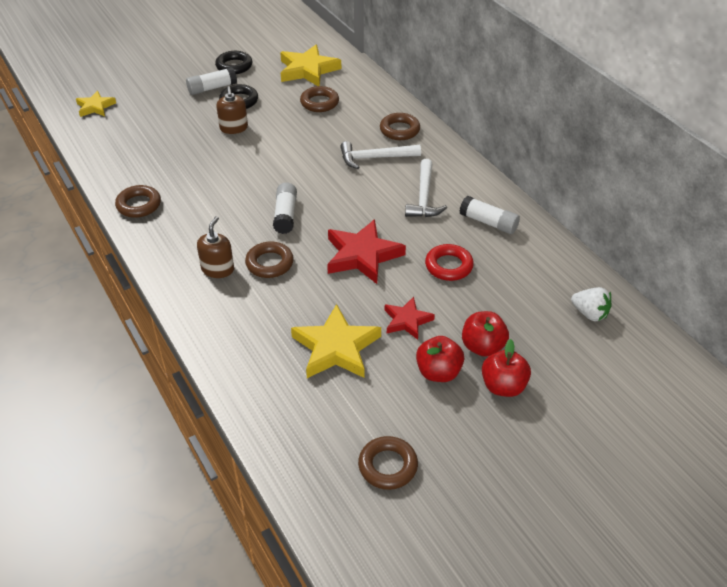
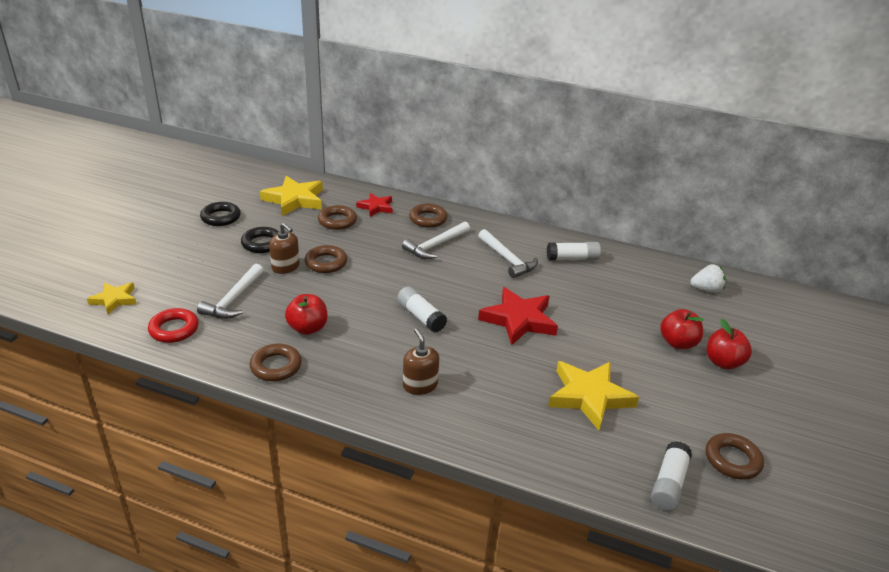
camera: 40 degrees left, 10 degrees down
(169, 140) = (234, 299): none -> white hammer
(212, 88) = (222, 242): white glue stick -> white glue stick (668, 484)
(269, 263) = (457, 359): brown ring -> brown ring (326, 263)
(407, 321) = (609, 351): red star -> red star (376, 207)
(438, 372) = (675, 375): red apple -> red apple (308, 328)
(448, 266) = (586, 299): red ring -> red ring (174, 329)

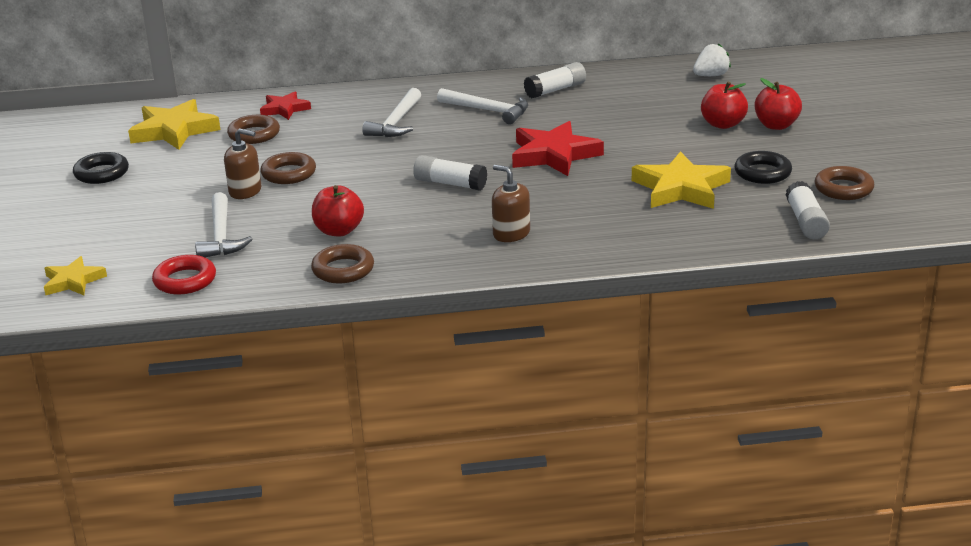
camera: 25 degrees left, 5 degrees down
(262, 243) = (188, 180): black ring -> black ring (762, 173)
(428, 219) = (359, 102): brown ring -> none

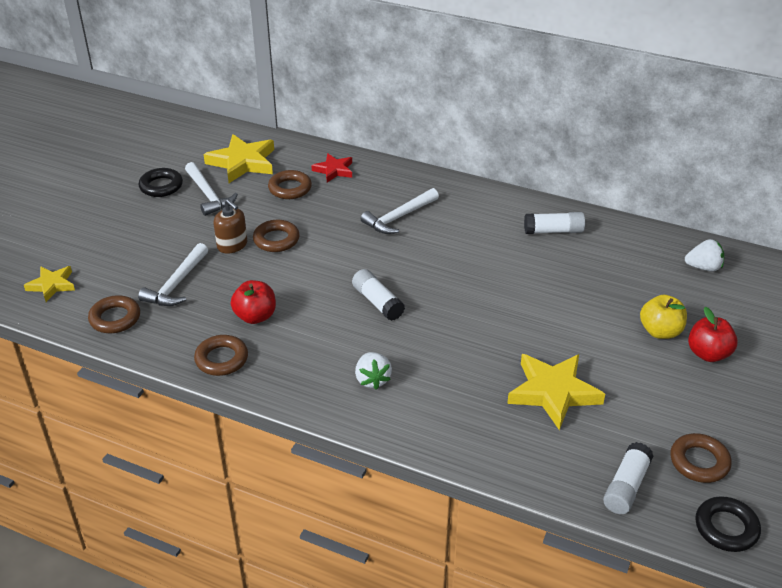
camera: 30 degrees right, 10 degrees up
(185, 280) = (115, 318): red ring -> brown ring
(488, 110) = (479, 233): white hammer -> white hammer (208, 195)
(511, 233) = (372, 380): brown soap dispenser -> white strawberry
(554, 155) = (485, 305): red star -> none
(723, 124) = (660, 331): red apple -> yellow apple
(762, 173) = (642, 407): black ring -> black ring (726, 528)

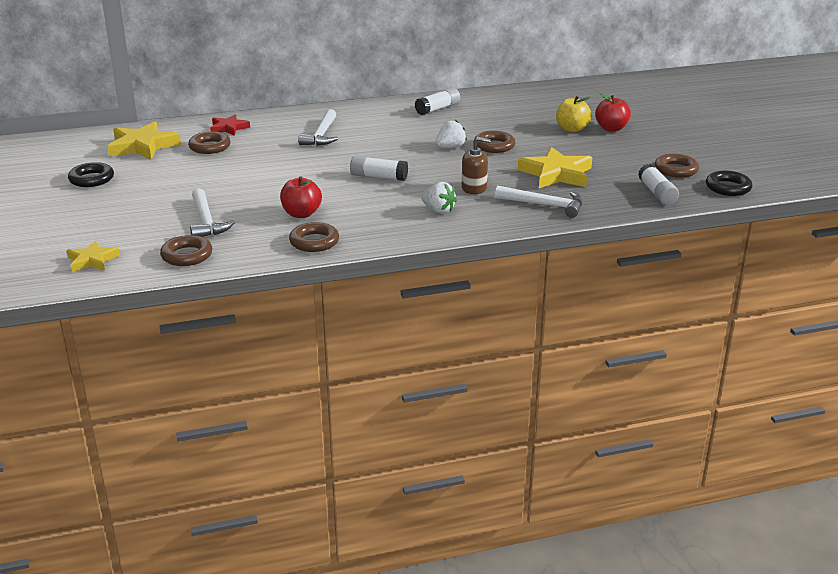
camera: 40 degrees left, 10 degrees down
(208, 195) = (145, 170): white hammer -> white hammer (544, 205)
(232, 245) = (216, 188): brown soap dispenser -> brown soap dispenser (474, 188)
(276, 240) = (247, 174): brown ring -> brown ring (494, 146)
(703, 267) = (551, 96): white strawberry -> white strawberry (450, 147)

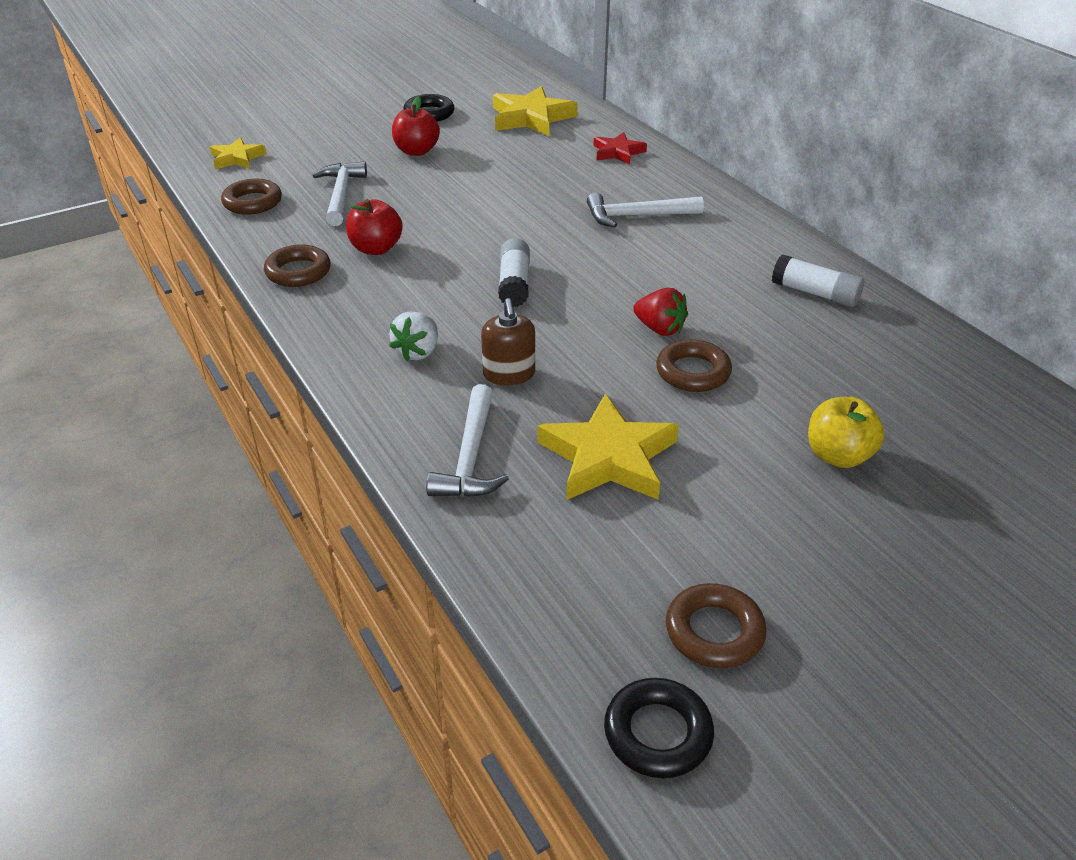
camera: 75 degrees right, 10 degrees up
(206, 221) = (341, 195): white hammer -> white hammer turned 120 degrees clockwise
(210, 147) = (551, 153): brown ring -> none
(450, 147) = (659, 329): white strawberry -> red strawberry
(611, 129) = (882, 512): red apple -> red apple (416, 151)
(657, 193) = (576, 605): white glue stick -> none

